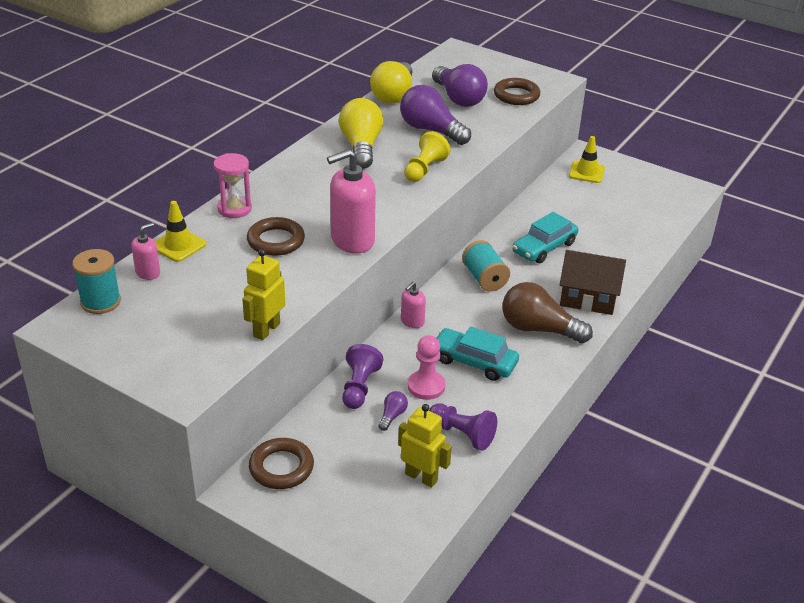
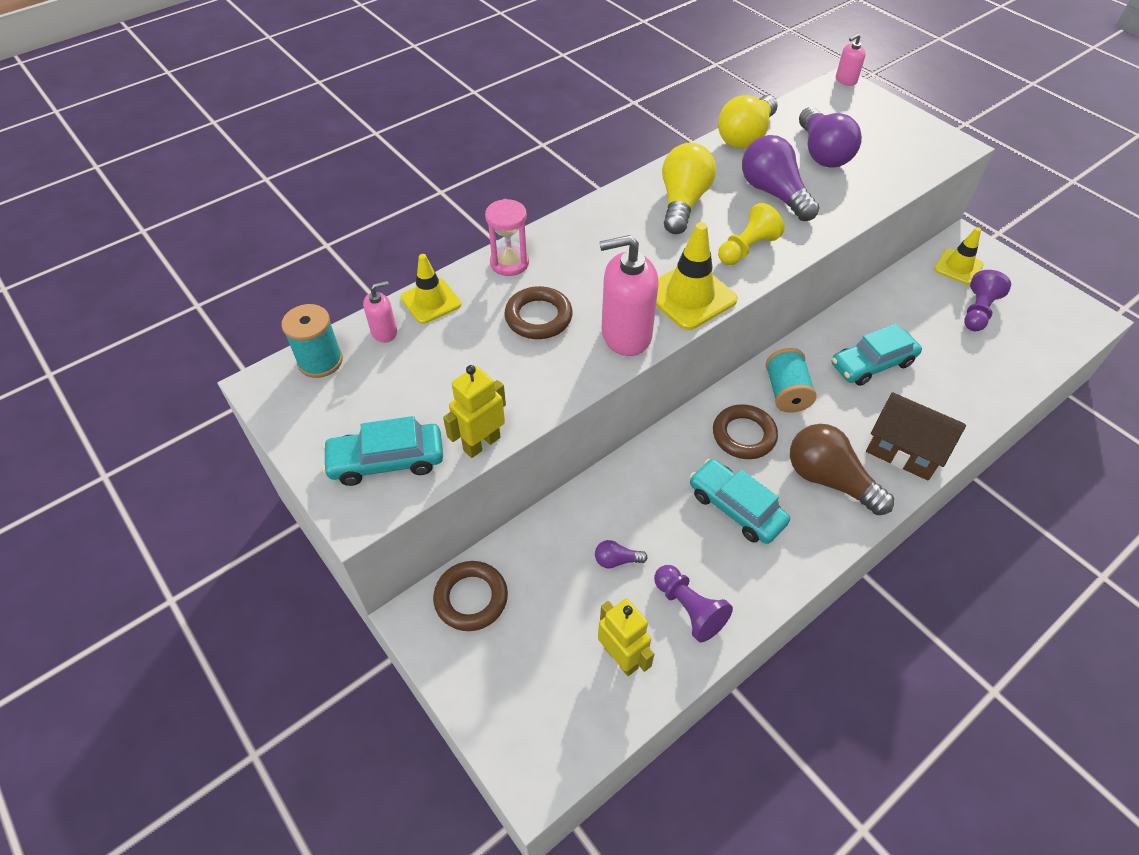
camera: 20 degrees right, 15 degrees up
(192, 355) = (386, 461): none -> turquoise car
(359, 387) = (593, 510): purple pawn -> purple pawn (977, 311)
(392, 207) = (689, 296): none -> yellow traffic cone
(392, 416) = (616, 560): purple light bulb -> purple light bulb turned 135 degrees counterclockwise
(412, 322) = (682, 433): pink soap dispenser -> pink soap dispenser (845, 80)
(426, 386) = (669, 528): pink pawn -> none
(516, 95) = (895, 160): brown ring -> brown ring (744, 435)

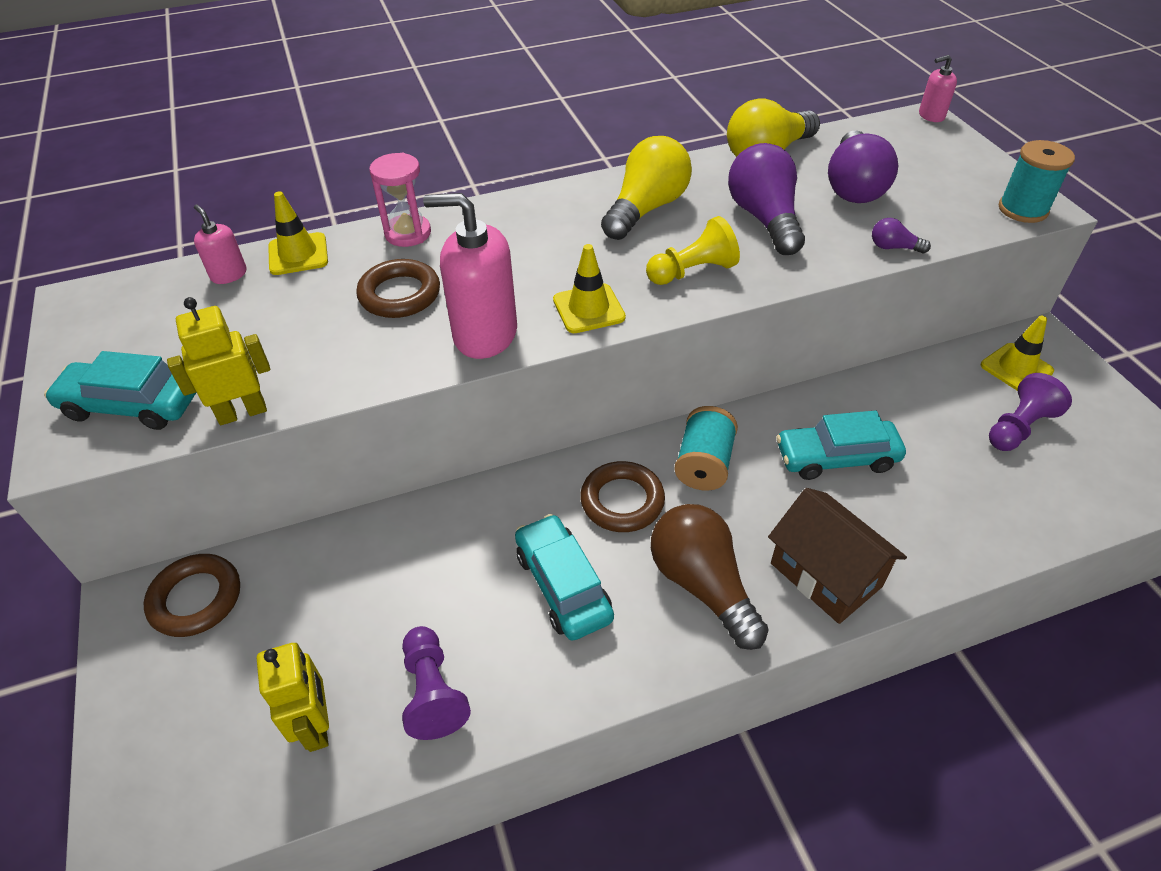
camera: 20 degrees right, 5 degrees down
(320, 361) = (145, 289): turquoise spool -> turquoise spool (1023, 209)
(384, 332) = (229, 274): pink soap dispenser -> pink soap dispenser turned 120 degrees counterclockwise
(616, 560) = (383, 605): purple light bulb -> purple light bulb (893, 247)
(689, 296) = (588, 309): yellow traffic cone -> yellow traffic cone, size x0.66

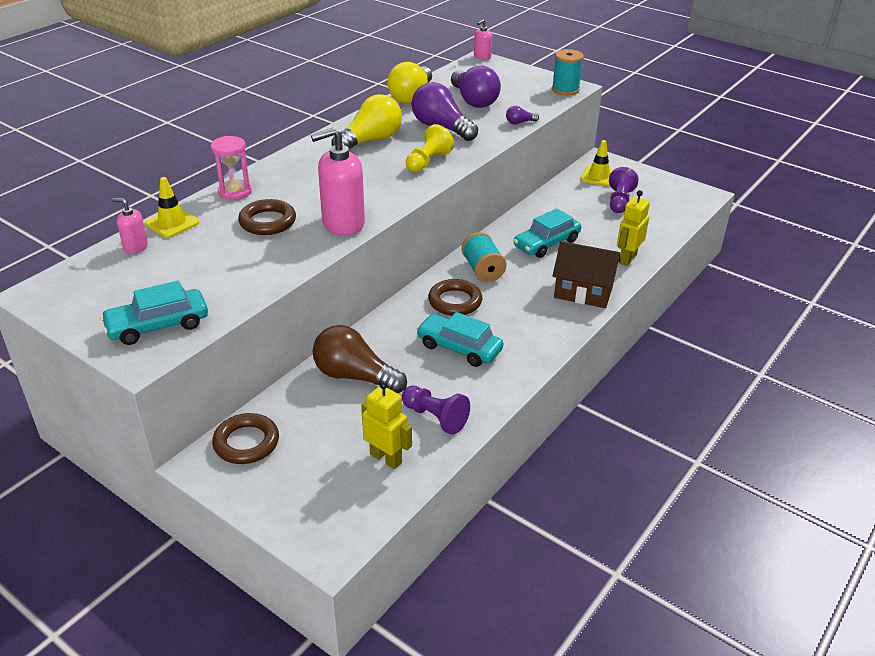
camera: 35 degrees left, 10 degrees down
(242, 412) = (238, 303): yellow robot -> yellow robot (627, 259)
(588, 309) = (389, 194): yellow traffic cone -> none
(646, 209) = (370, 140): yellow light bulb -> yellow light bulb turned 45 degrees clockwise
(702, 585) = (529, 319): brown light bulb -> brown light bulb (355, 376)

